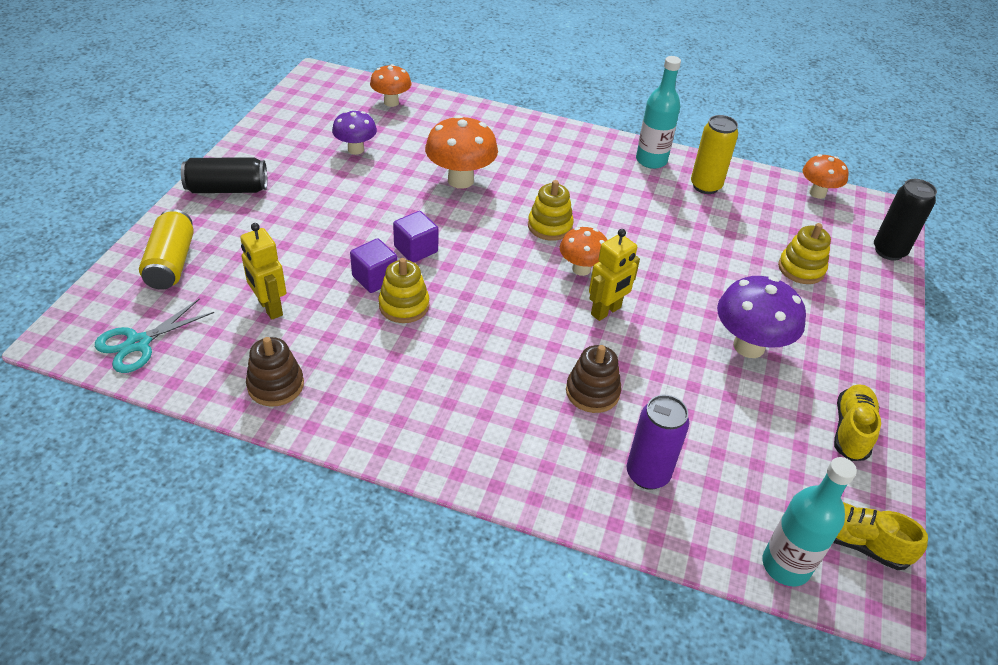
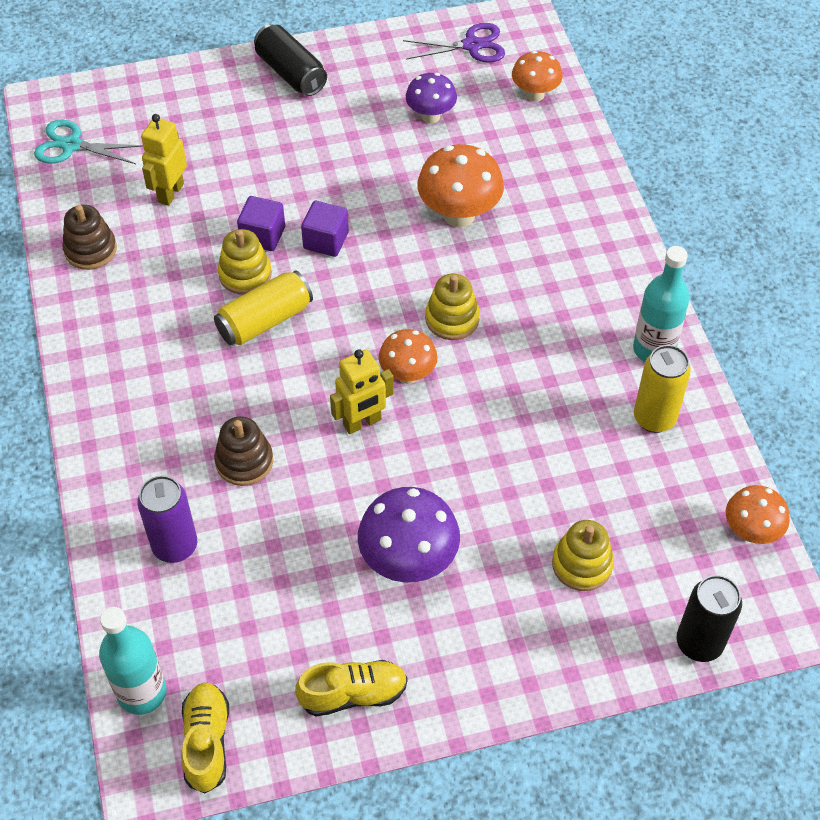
camera: 60 degrees right, 10 degrees up
(171, 263) = (171, 103): yellow can -> yellow can (265, 320)
(314, 104) = (472, 45): none -> purple scissors
(606, 311) = (362, 422): yellow robot -> yellow robot turned 45 degrees counterclockwise

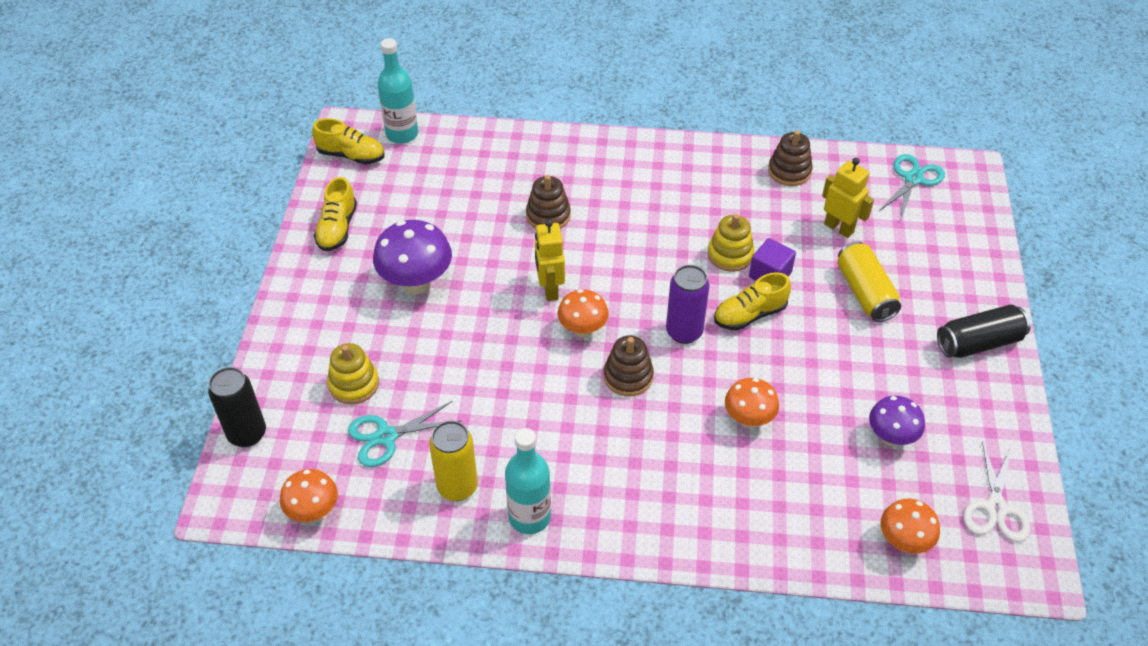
camera: 110 degrees right, 5 degrees down
(175, 546) = (497, 167): purple can -> purple can (684, 332)
(265, 320) = (676, 256): yellow can -> yellow can (865, 292)
(326, 240) = (750, 315): purple cube -> yellow shoe
(452, 319) = (628, 376): yellow stacking toy -> brown stacking toy
(459, 215) = (748, 419): orange mushroom -> orange mushroom, size x0.63
(472, 45) = (995, 508): purple scissors -> white scissors
(631, 504) = (386, 436): none -> turquoise scissors

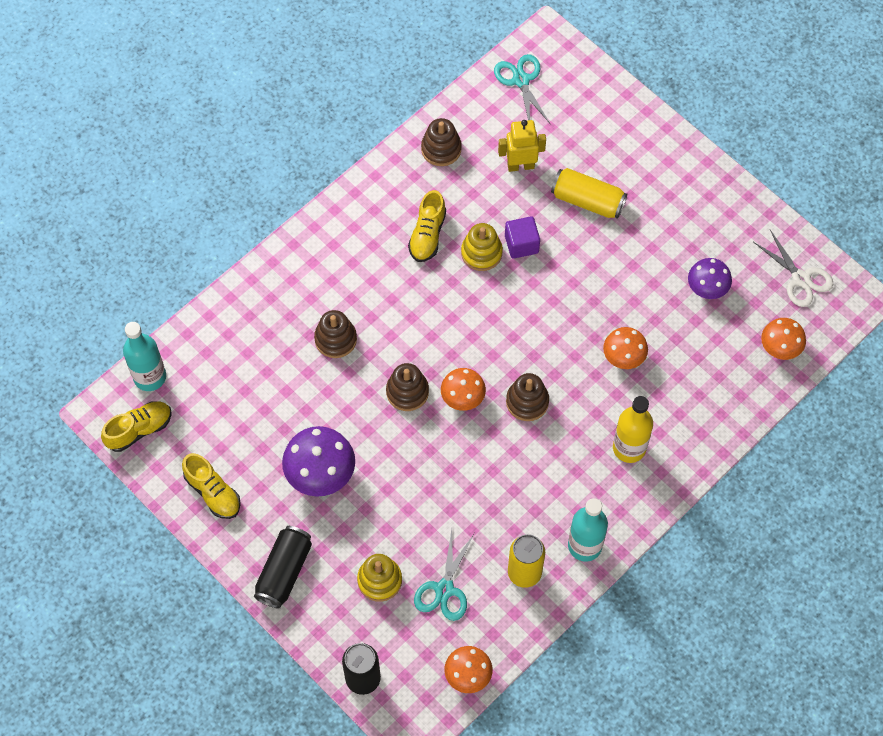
camera: 50 degrees left, 15 degrees up
(550, 289) = (407, 392): yellow robot -> brown stacking toy
(664, 485) = (629, 448): none -> yellow bottle
(684, 332) = (521, 337): purple can -> none
(750, 315) = (543, 285): yellow shoe -> yellow shoe (427, 235)
(978, 343) = (684, 174): black can -> black can (284, 571)

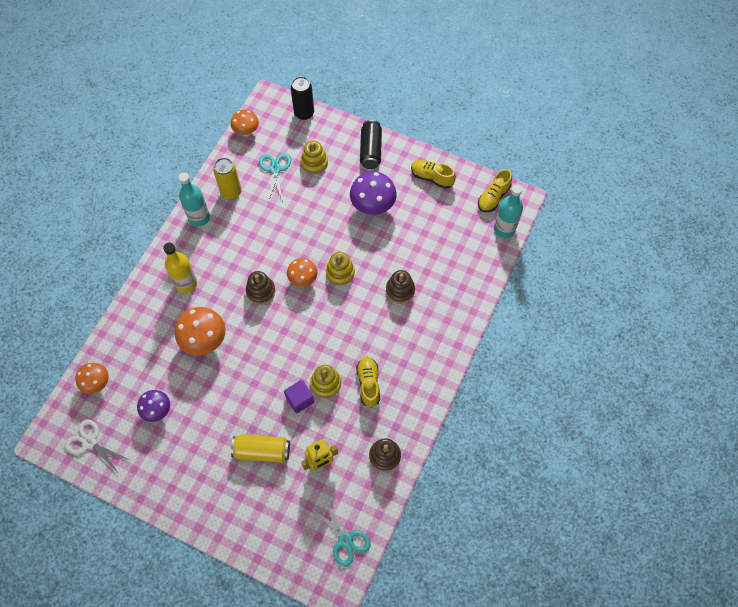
camera: 160 degrees right, 0 degrees up
(407, 392) = (340, 272): brown stacking toy -> yellow stacking toy
(623, 358) = (205, 341): orange mushroom -> orange mushroom, size x1.58

